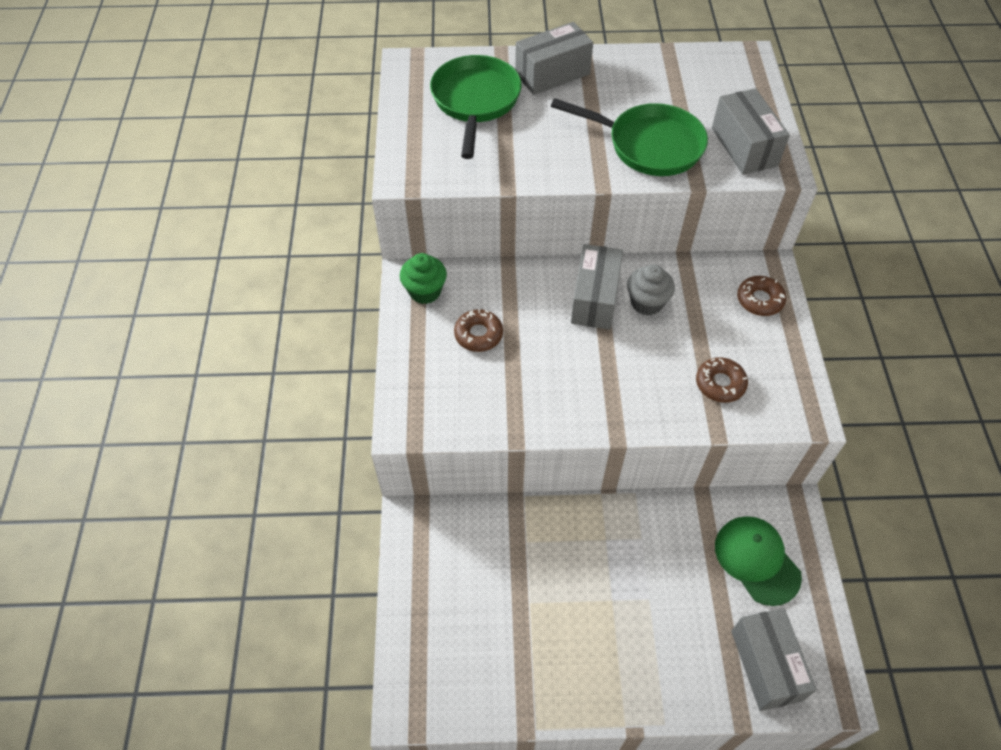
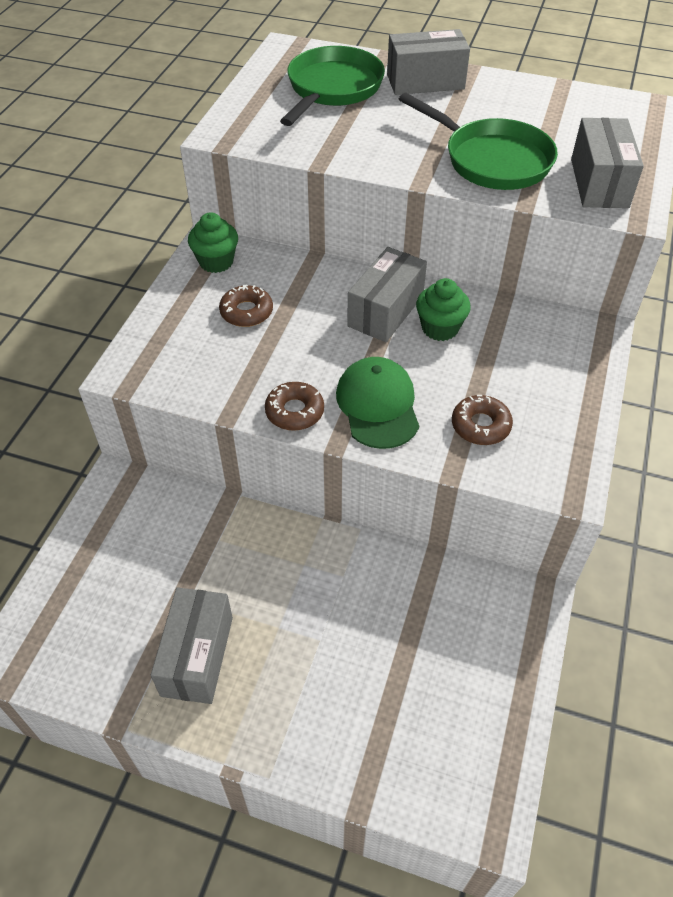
camera: 20 degrees right, 5 degrees down
(647, 303) = (440, 328): grey cupcake -> green cupcake
(757, 560) = (463, 641): green cap -> green cap (378, 405)
(759, 300) = (570, 357): brown donut -> brown donut (294, 411)
(766, 665) = (418, 757): grey box -> grey box (197, 656)

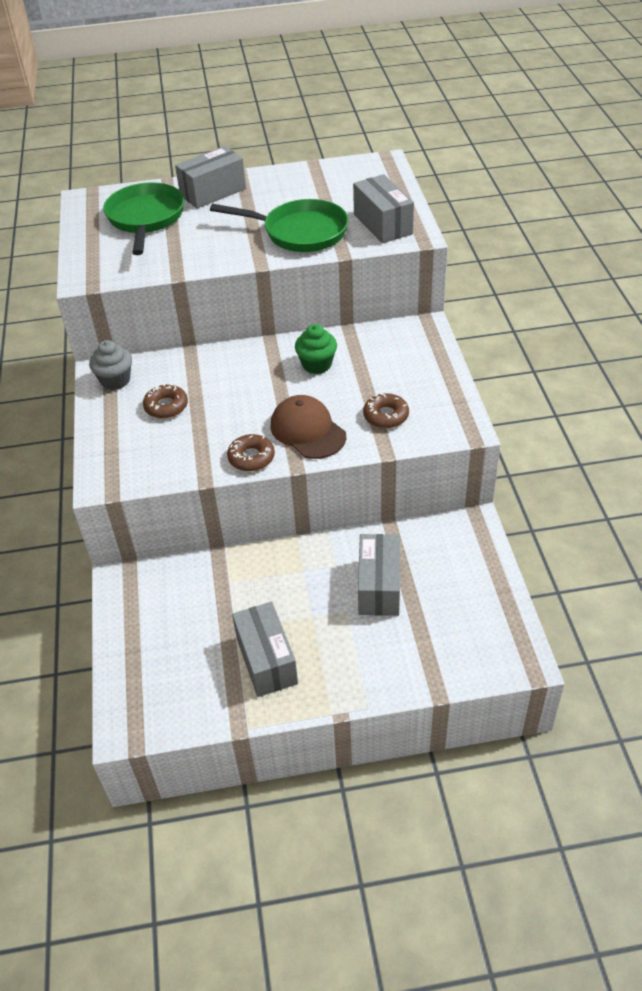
camera: 25 degrees left, 5 degrees down
(216, 262) = (115, 380): green cupcake -> grey cupcake
(378, 405) = (307, 430): green cap -> brown cap
(385, 311) = (270, 367): grey box -> grey box (379, 586)

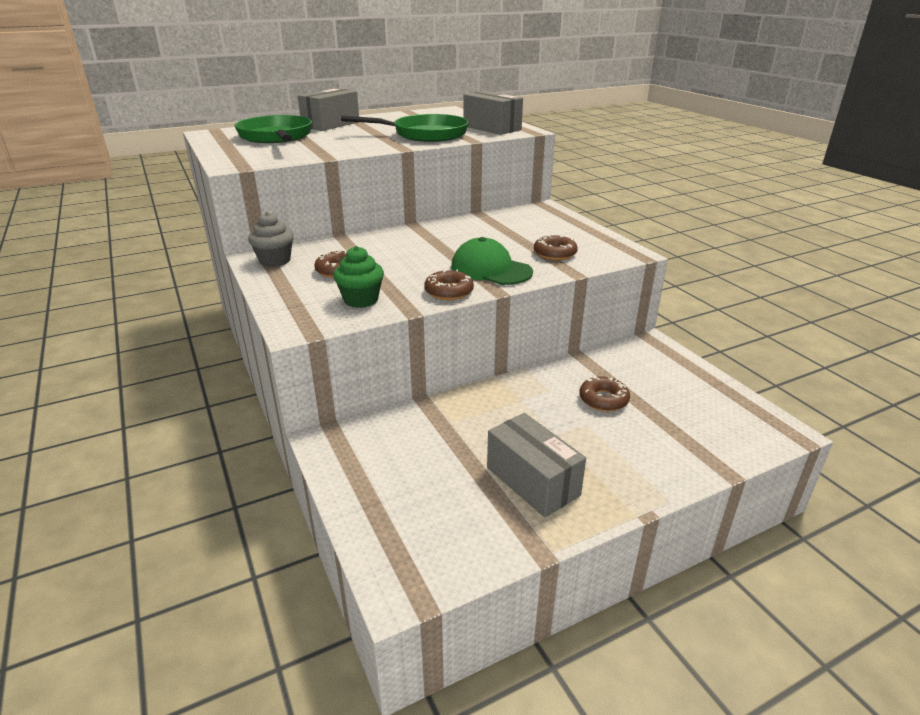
camera: 20 degrees left, 15 degrees down
(307, 430) = (491, 269): brown cap -> green cap
(317, 365) = (468, 233): green cupcake -> green cupcake (361, 300)
(379, 586) = (603, 399): grey box -> brown donut

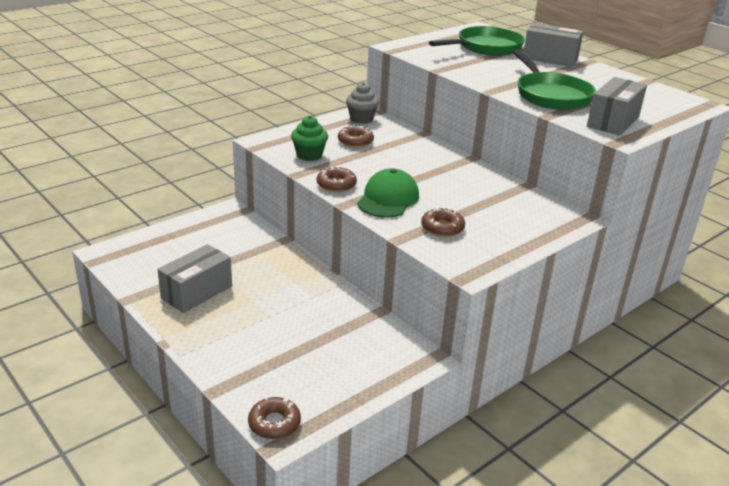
camera: 75 degrees right, 0 degrees up
(603, 399) = (308, 325): brown donut -> brown donut (274, 423)

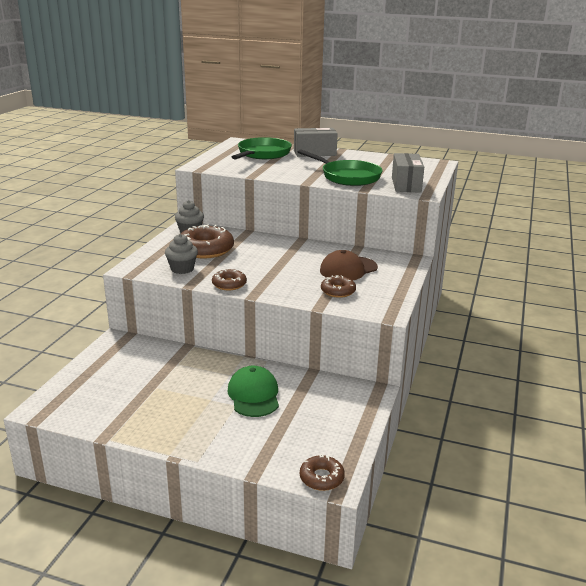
camera: 30 degrees left, 5 degrees down
(197, 292) = (158, 410): grey box -> none
(309, 155) = (182, 269): green cupcake -> grey cupcake
(355, 141) = (205, 249): brown donut -> brown donut, size x1.81
(388, 199) = (278, 283): green cap -> green cap (254, 395)
(484, 207) = (348, 269): none -> brown cap

